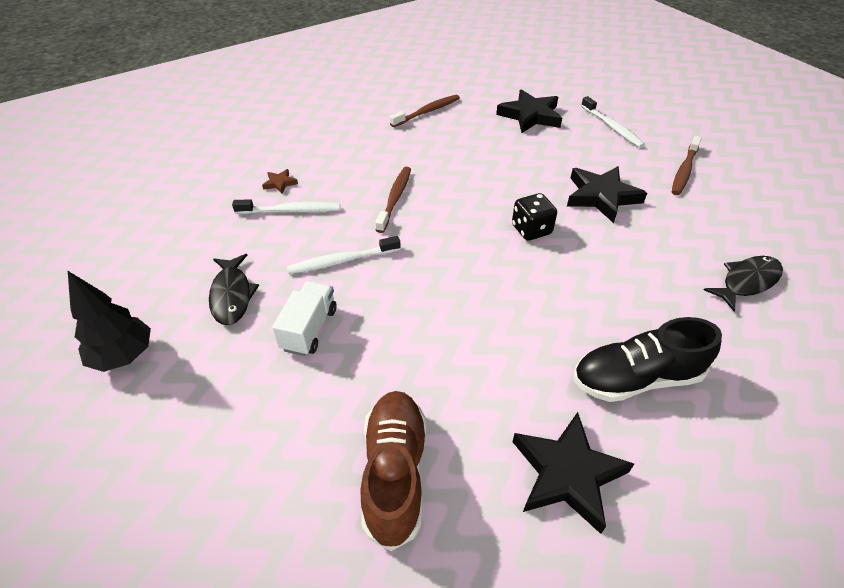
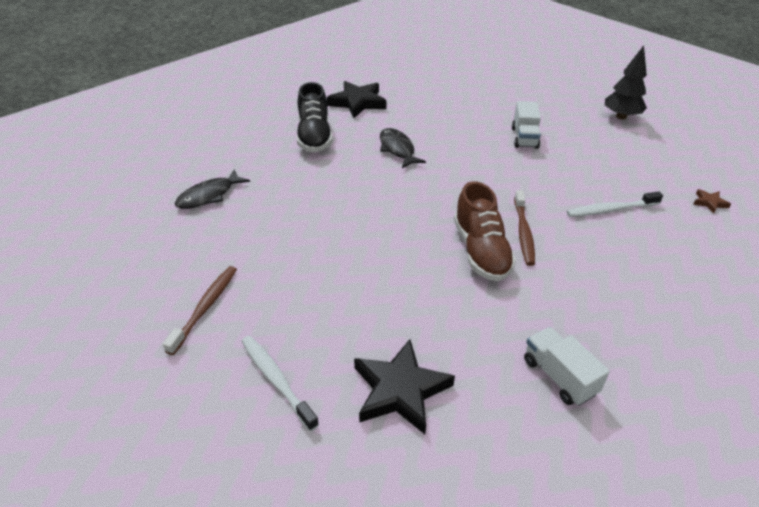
camera: 170 degrees right, 5 degrees down
(232, 295) = (592, 148): black fish -> black fish (397, 149)
(280, 183) = (648, 235): brown star -> brown star (709, 203)
(342, 261) = (533, 176): white toothbrush -> none
(395, 473) = (441, 95): brown shoe -> brown shoe (481, 251)
(427, 112) = (559, 376): brown toothbrush -> white truck
(531, 230) = (385, 217): black dice -> none
(601, 197) = (313, 260): black star -> none
(636, 378) = (314, 136): black shoe -> black shoe turned 105 degrees clockwise

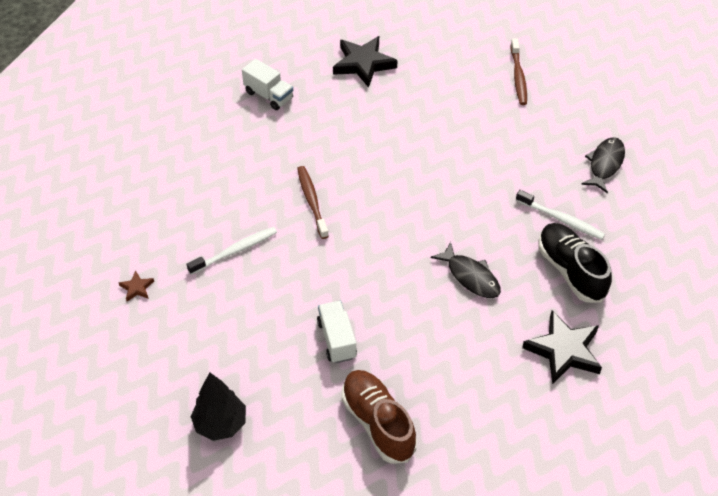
camera: 160 degrees right, 10 degrees up
(276, 380) = (439, 50): white toothbrush -> white toothbrush (561, 219)
(481, 251) = (343, 173): brown shoe -> brown shoe (378, 423)

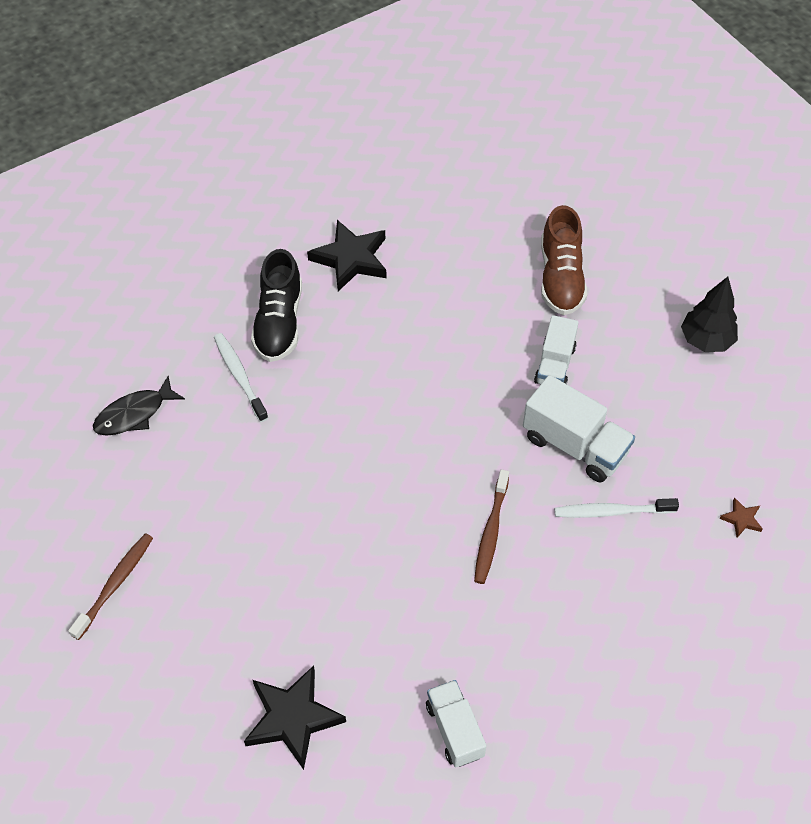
camera: 150 degrees left, 5 degrees up
(286, 284) = (575, 445): none -> white truck
(470, 276) = (380, 363): black fish -> none

